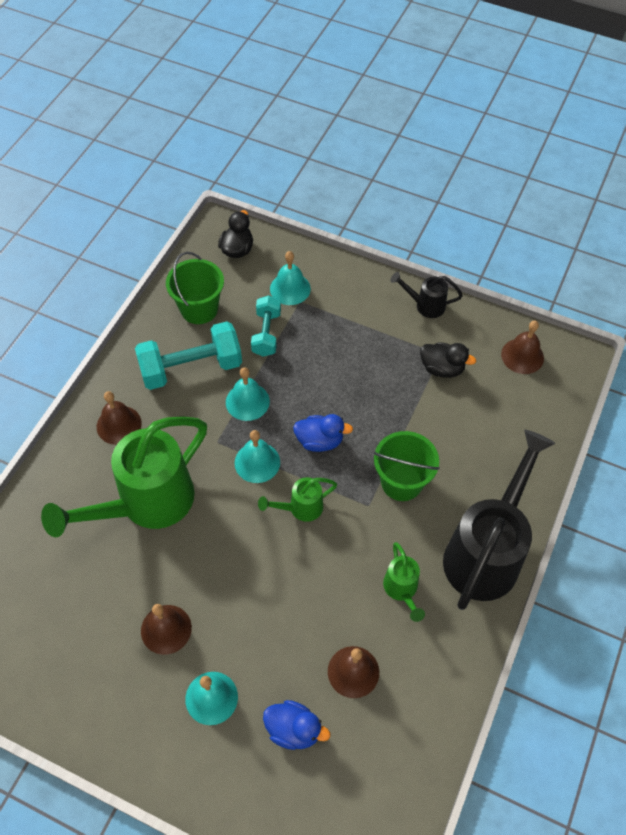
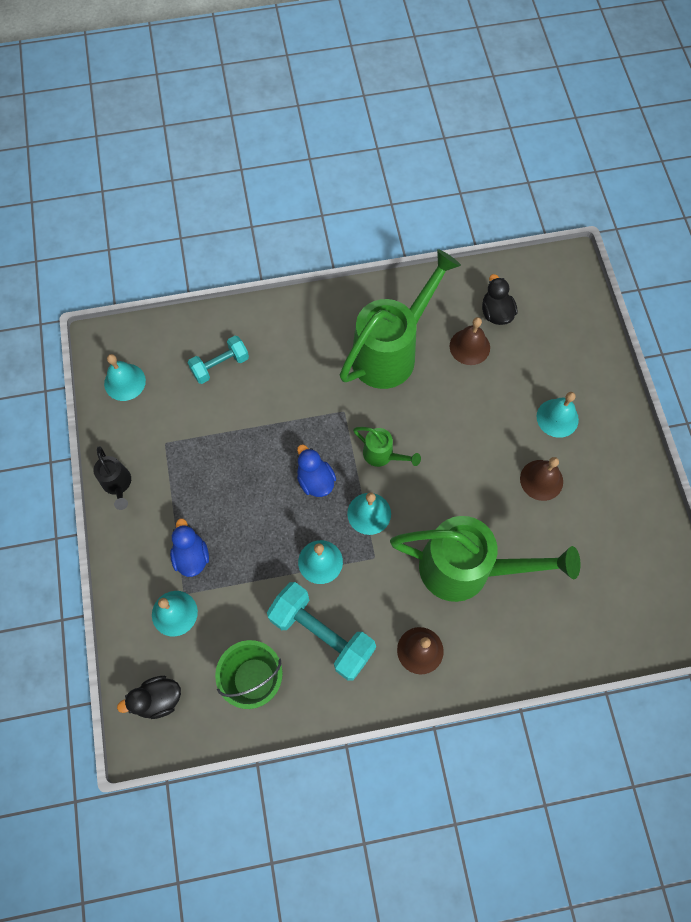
camera: 125 degrees left, 10 degrees up
(266, 333) = (240, 597): turquoise dumbbell -> turquoise dumbbell (220, 365)
(294, 729) = (533, 357): blue duck -> blue duck (191, 556)
(401, 482) = (307, 401): green bucket -> none
(402, 590) = (391, 351): green watering can -> green watering can, size x2.22
(442, 368) = (179, 433): black duck -> black duck (496, 313)
(486, 552) = (321, 317): black watering can -> none
(522, 356) = (124, 382): brown bell -> turquoise bell

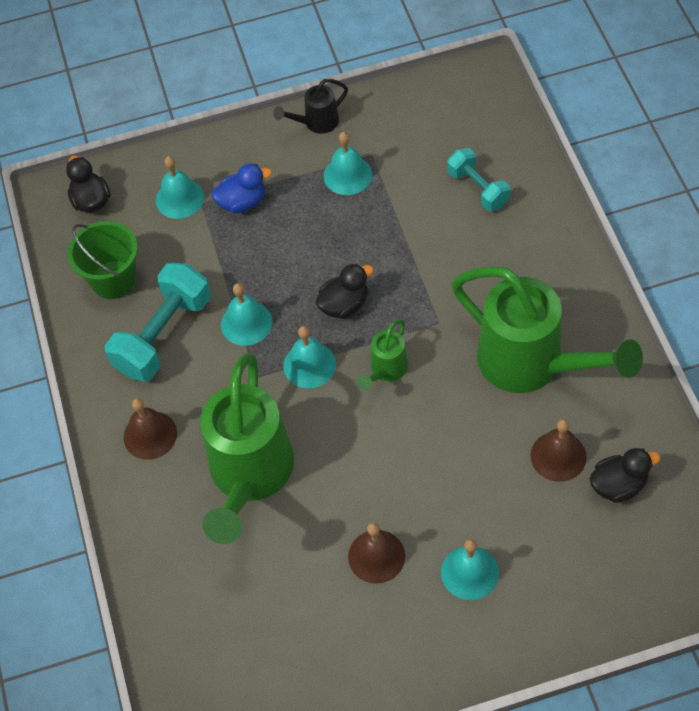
camera: 90 degrees right, 10 degrees down
(124, 382) = (440, 104): turquoise bell -> turquoise bell (347, 175)
(315, 480) = (344, 305): blue duck -> black duck

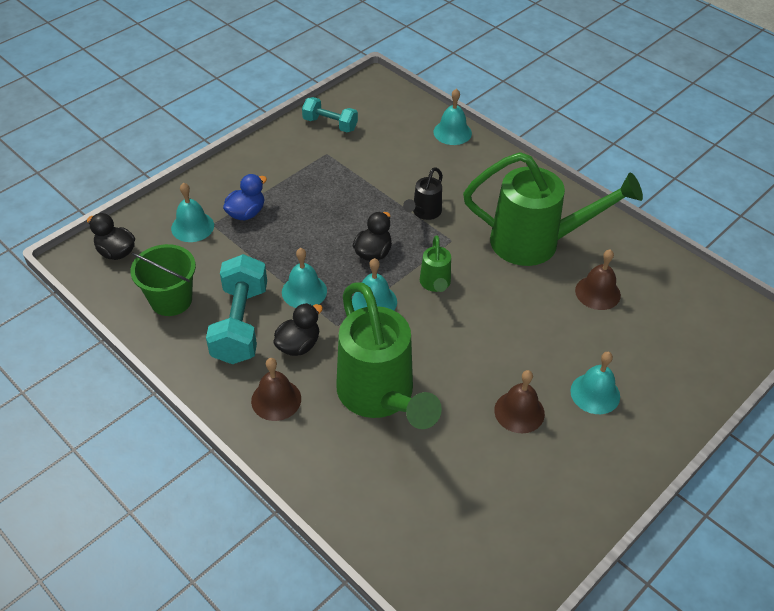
camera: 35 degrees left, 10 degrees down
(316, 123) = (270, 146): black watering can -> black watering can (424, 213)
(347, 175) = (317, 171): turquoise bell -> turquoise bell (452, 132)
(478, 189) = (418, 150): turquoise dumbbell -> turquoise dumbbell (330, 124)
(618, 485) = (651, 295): black duck -> black duck (298, 345)

